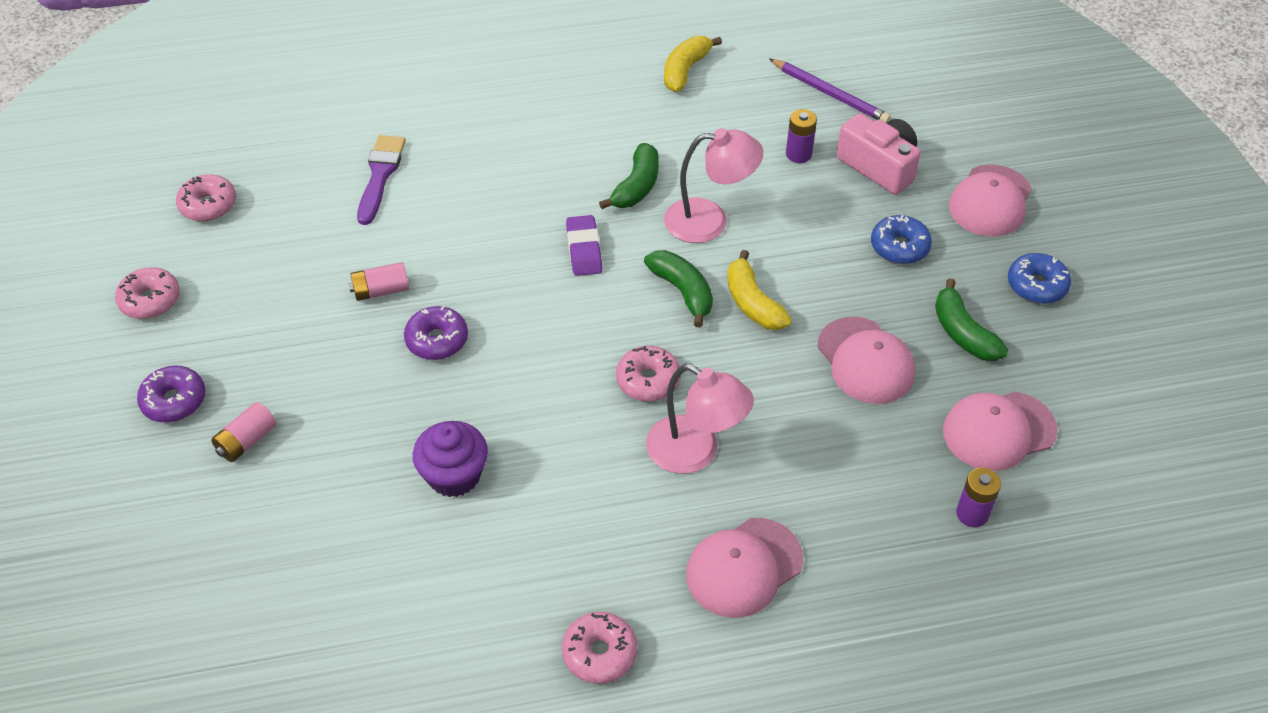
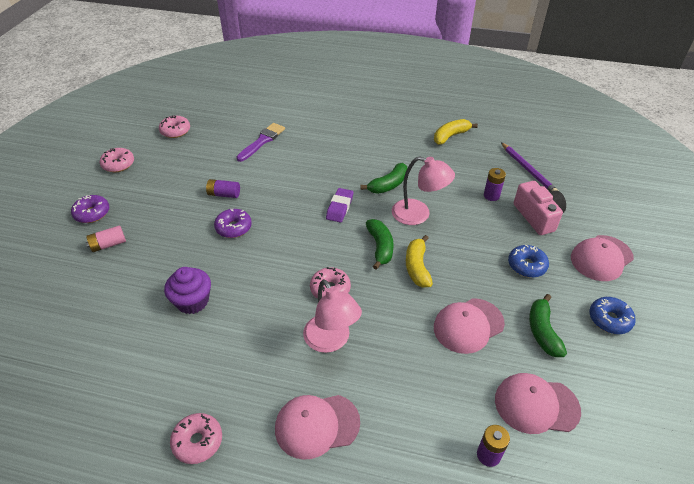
camera: 25 degrees right, 5 degrees down
(381, 291) = (224, 194): pink battery -> purple battery
(865, 361) = (468, 325): pink cap -> pink cap turned 60 degrees clockwise

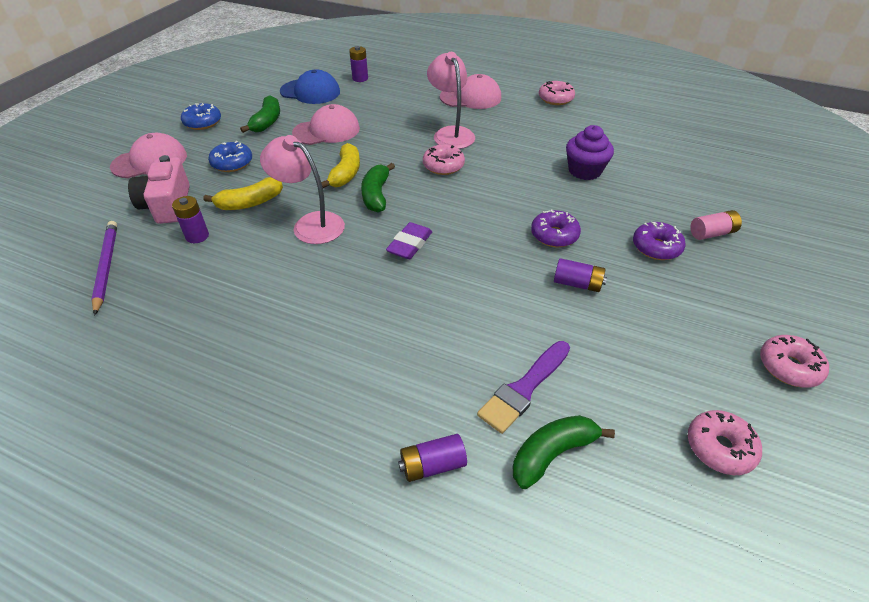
camera: 170 degrees left, 0 degrees up
(92, 213) = (766, 277): purple donut -> purple donut (656, 247)
(302, 114) = (432, 465): none -> purple battery
(388, 185) = (328, 269): green banana -> green banana (552, 454)
(450, 136) = (163, 350): yellow banana -> yellow banana (250, 203)
(536, 405) = (310, 92): pink cap -> blue cap

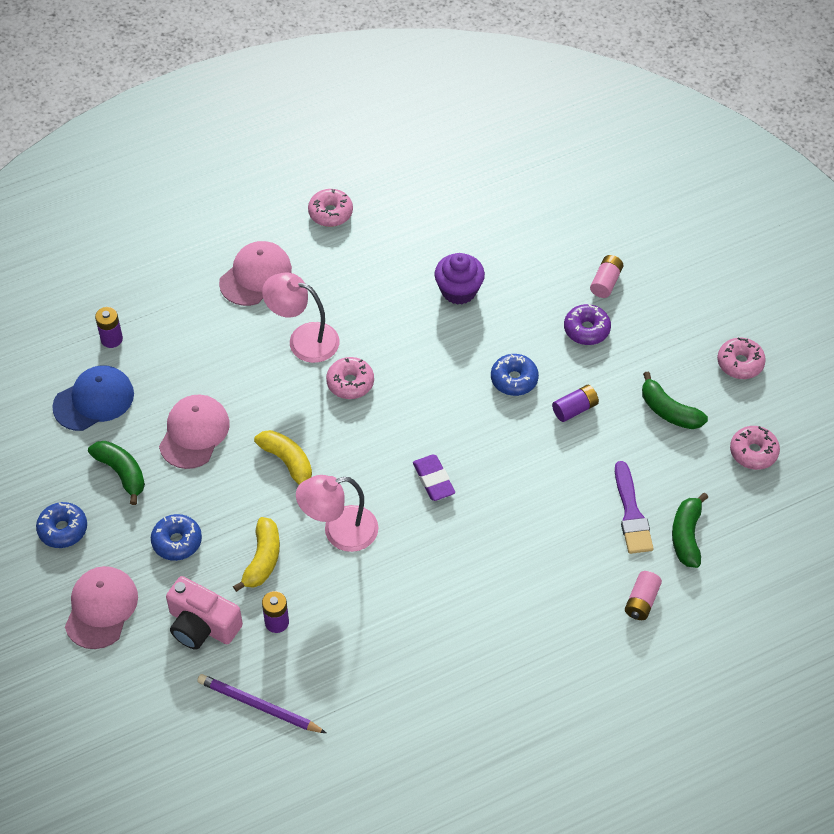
camera: 50 degrees left, 10 degrees up
(376, 195) = (344, 460): green banana -> green banana (669, 411)
(432, 465) = (641, 601): purple battery -> pink battery
(554, 235) = (514, 379): purple donut -> blue donut

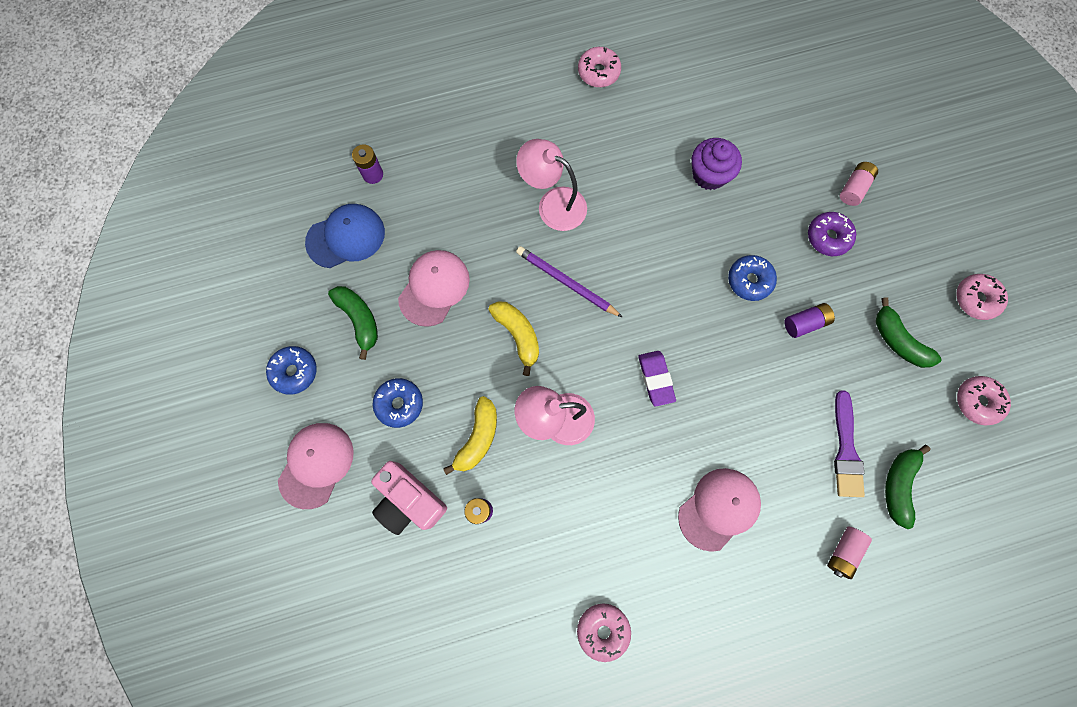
camera: 10 degrees right, 20 degrees up
(255, 276) = (518, 128): pink cap -> pink cap (719, 509)
(259, 706) = (449, 602): purple pencil -> purple pencil (566, 283)
(350, 383) = (590, 258): pink donut -> pink donut (603, 630)

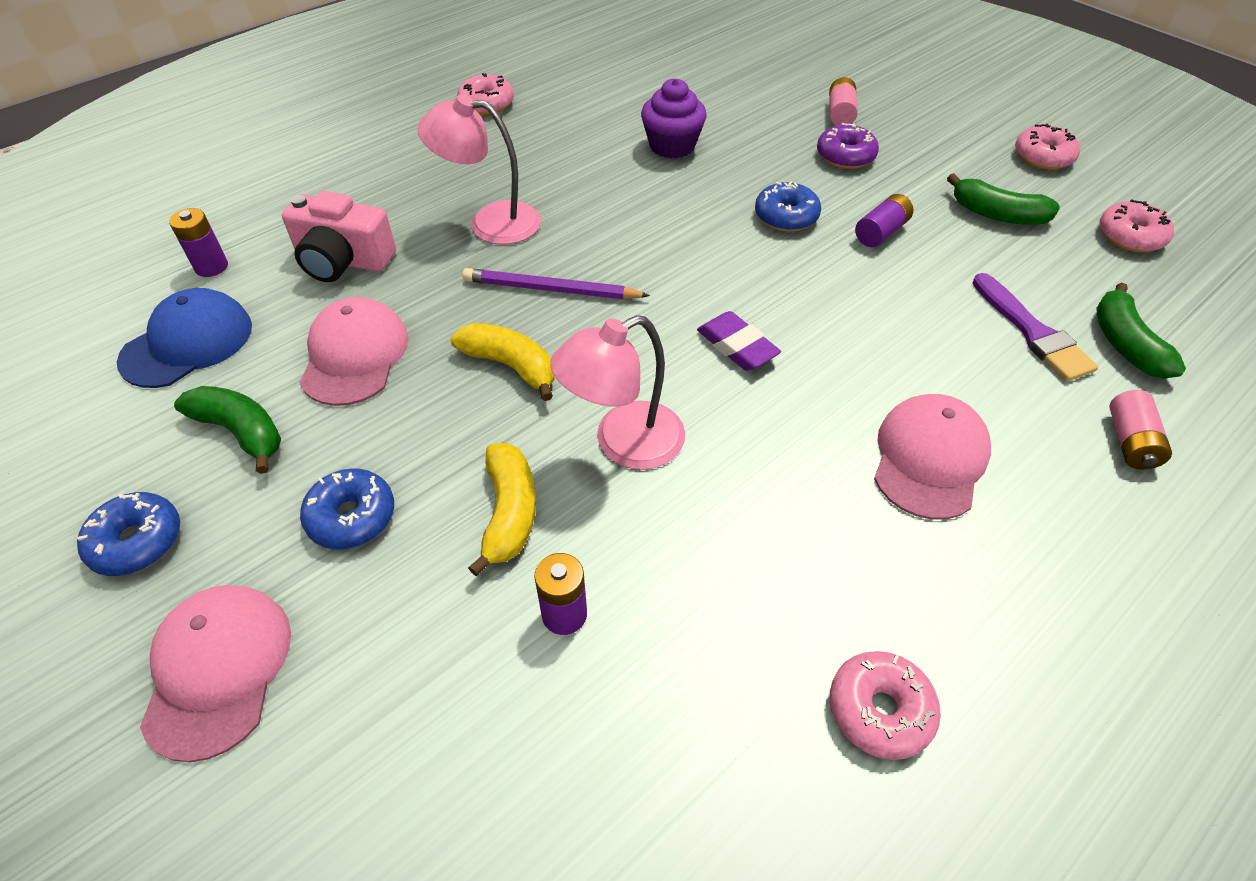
camera: 25 degrees left, 25 degrees down
(409, 500) = (425, 654): pink camera -> pink camera (343, 260)

